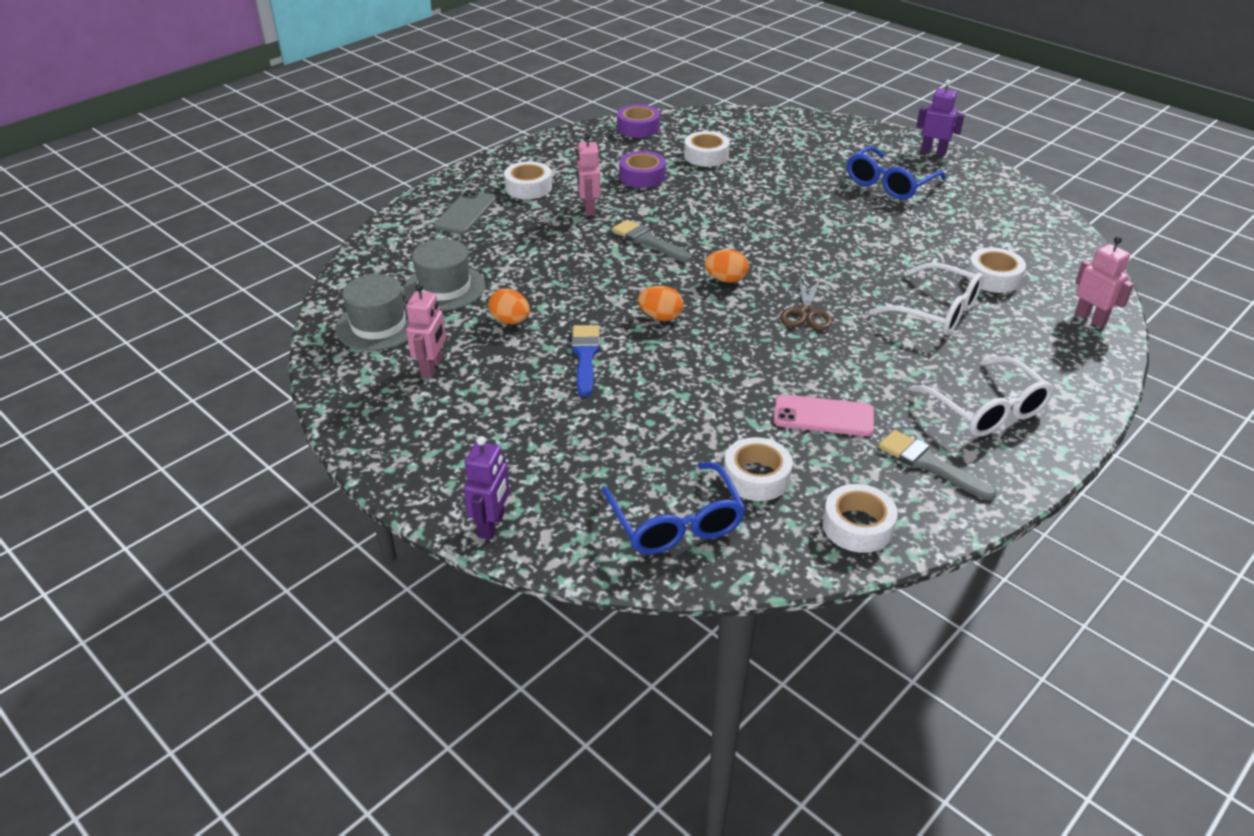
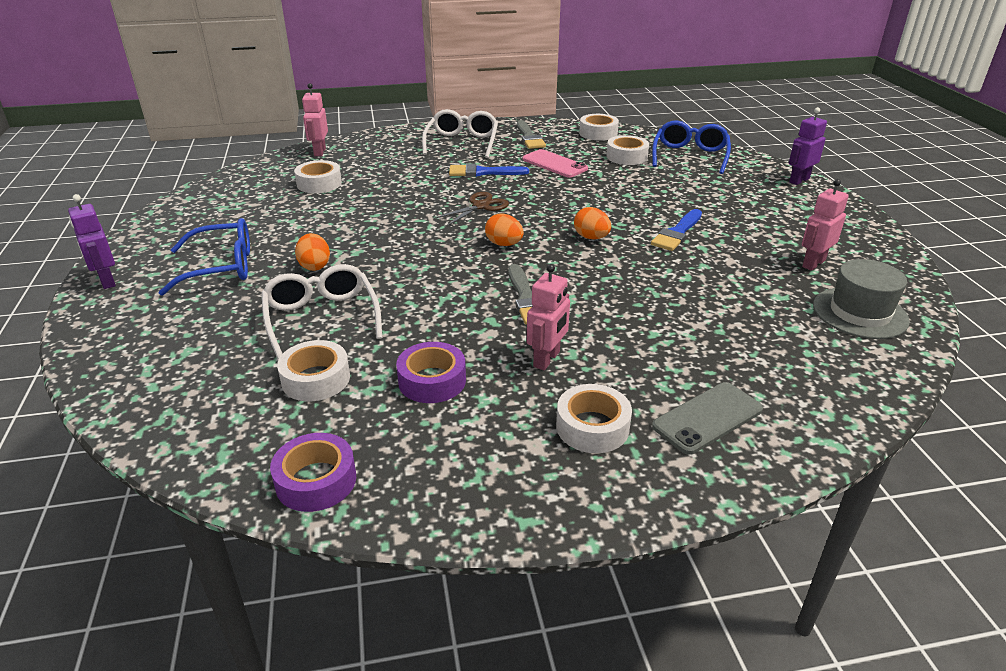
camera: 145 degrees left, 5 degrees down
(444, 288) = (776, 326): grey hat -> none
(510, 321) = (724, 275): orange egg -> orange egg (314, 266)
(877, 363) = (483, 172): none -> blue brush
(936, 311) = (396, 181): white glasses -> white glasses (322, 318)

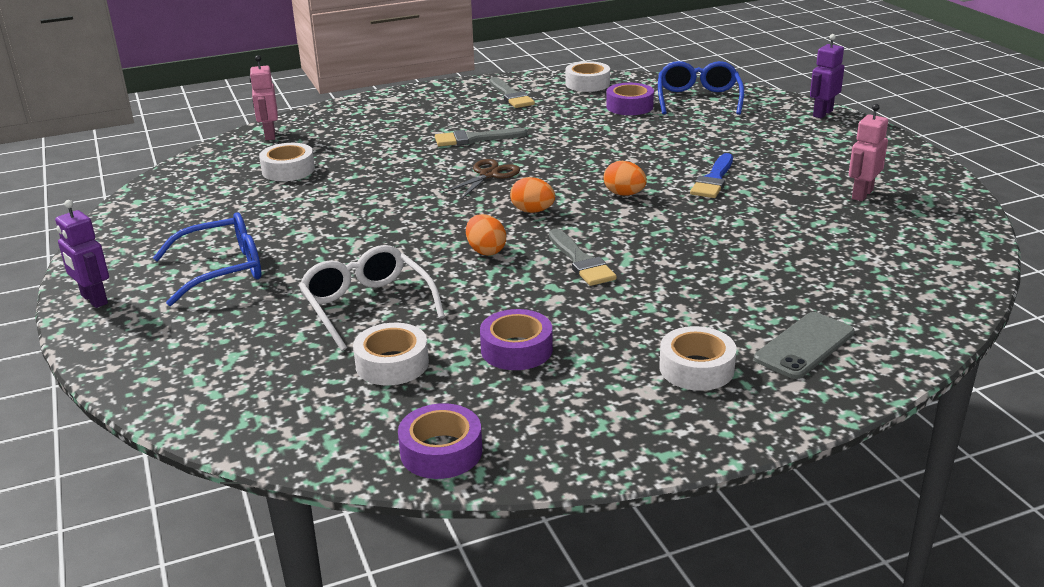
camera: 10 degrees left, 5 degrees down
(314, 266) = (331, 256): orange egg -> orange egg (486, 251)
(462, 143) = (435, 109): white glasses -> none
(483, 172) = (475, 139): blue brush -> grey brush
(547, 359) = (626, 315): pink robot -> none
(554, 164) = (552, 122): pink phone -> none
(626, 157) = (629, 106): white tape -> purple tape
(860, 313) = (920, 235): grey hat -> none

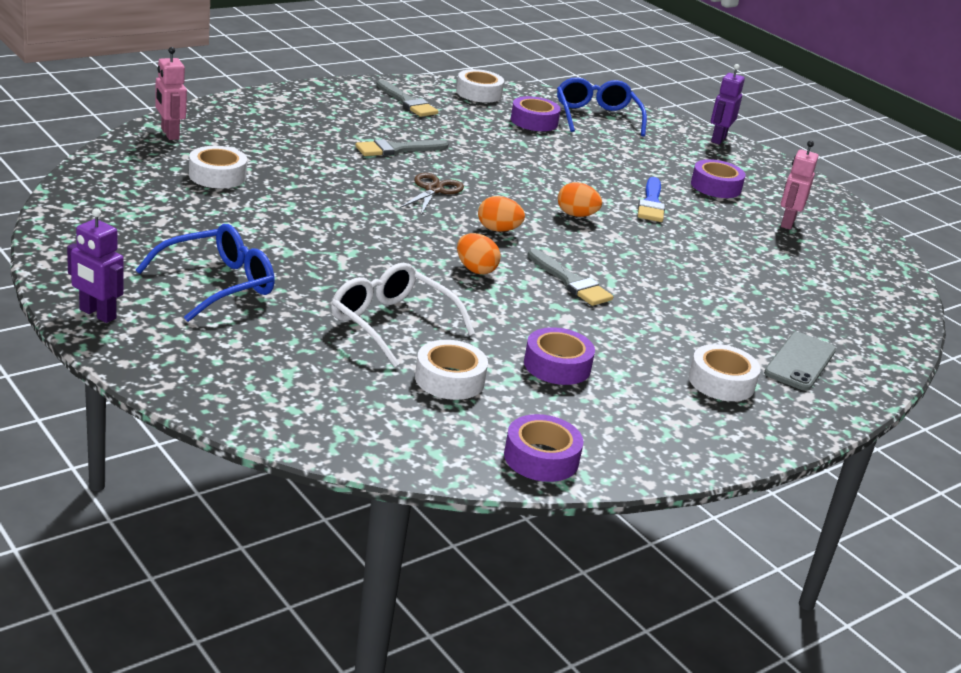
camera: 20 degrees left, 0 degrees up
(796, 160) = (715, 186): none -> purple tape

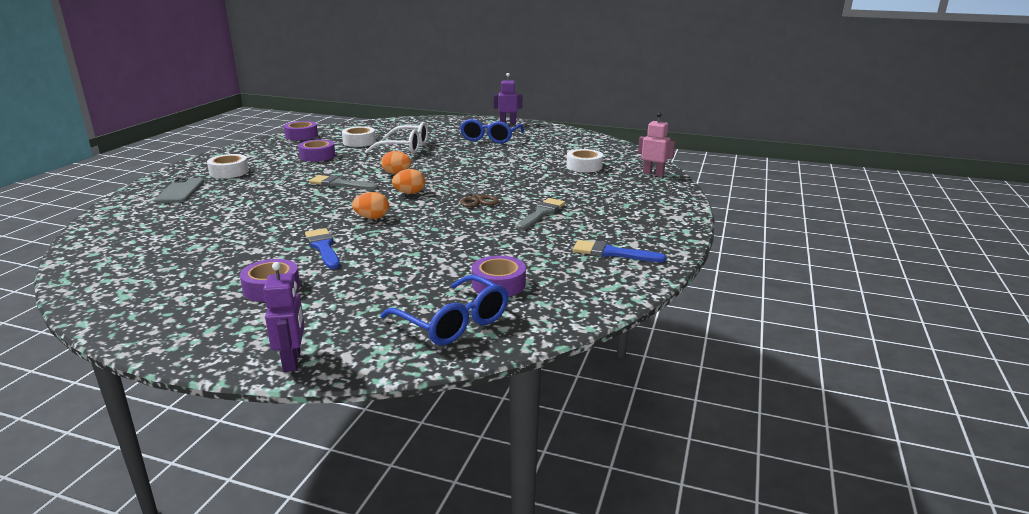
camera: 150 degrees right, 5 degrees down
(407, 102) = (612, 253): grey brush -> blue brush
(479, 93) = (589, 293): white tape -> none
(787, 223) = (188, 278): pink robot -> none

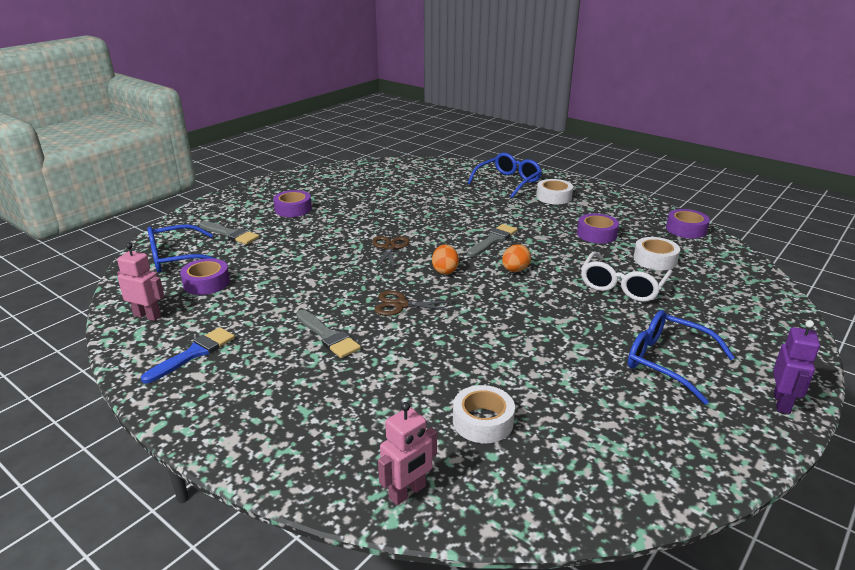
camera: 110 degrees right, 5 degrees up
(180, 191) = (508, 182): grey phone -> blue glasses
(292, 361) = (197, 212): purple robot -> none
(323, 247) = (343, 226): blue brush -> none
(367, 308) = (230, 234): none -> grey brush
(372, 218) = (390, 247): orange egg -> brown scissors
(582, 293) = (147, 316): none -> pink robot

